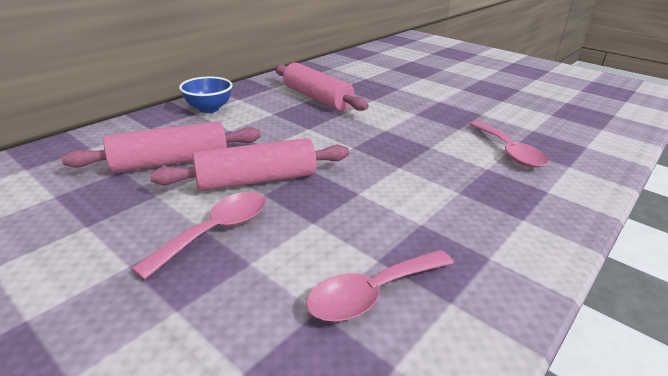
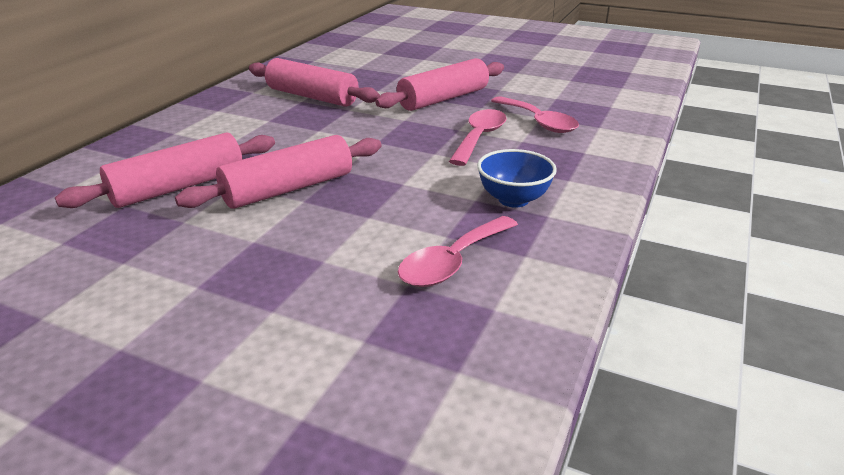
camera: 15 degrees left, 0 degrees up
(209, 109) = (188, 126): blue bowl -> blue bowl (513, 199)
(216, 231) = (272, 241): pink spoon -> pink spoon (479, 137)
(427, 116) = (443, 99): none -> pink rolling pin

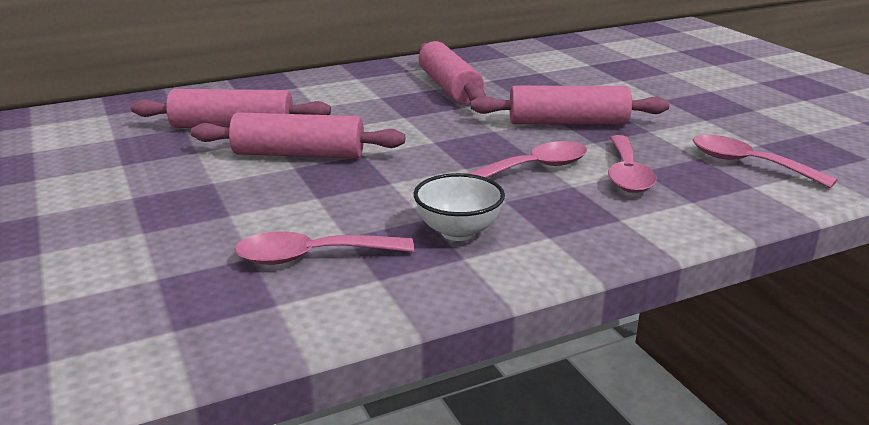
camera: 40 degrees right, 5 degrees down
(513, 199) = (458, 232): blue bowl -> white bowl
(586, 93) = (748, 164): none -> pink spoon

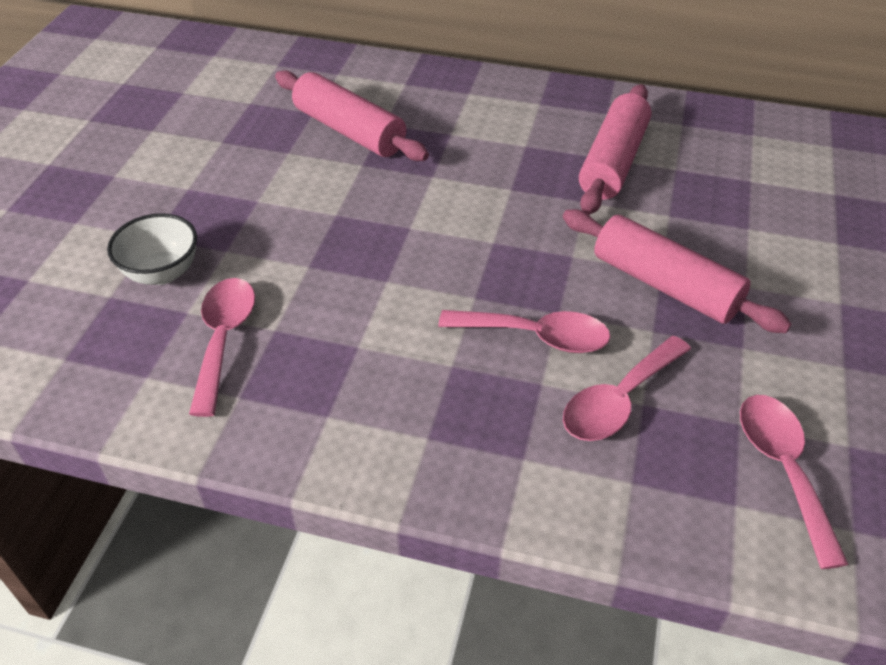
camera: 40 degrees right, 20 degrees up
(299, 154) = (358, 198): pink rolling pin -> none
(312, 257) = (224, 339): pink spoon -> pink spoon turned 60 degrees clockwise
(458, 232) = (361, 381): white bowl -> white bowl (162, 273)

